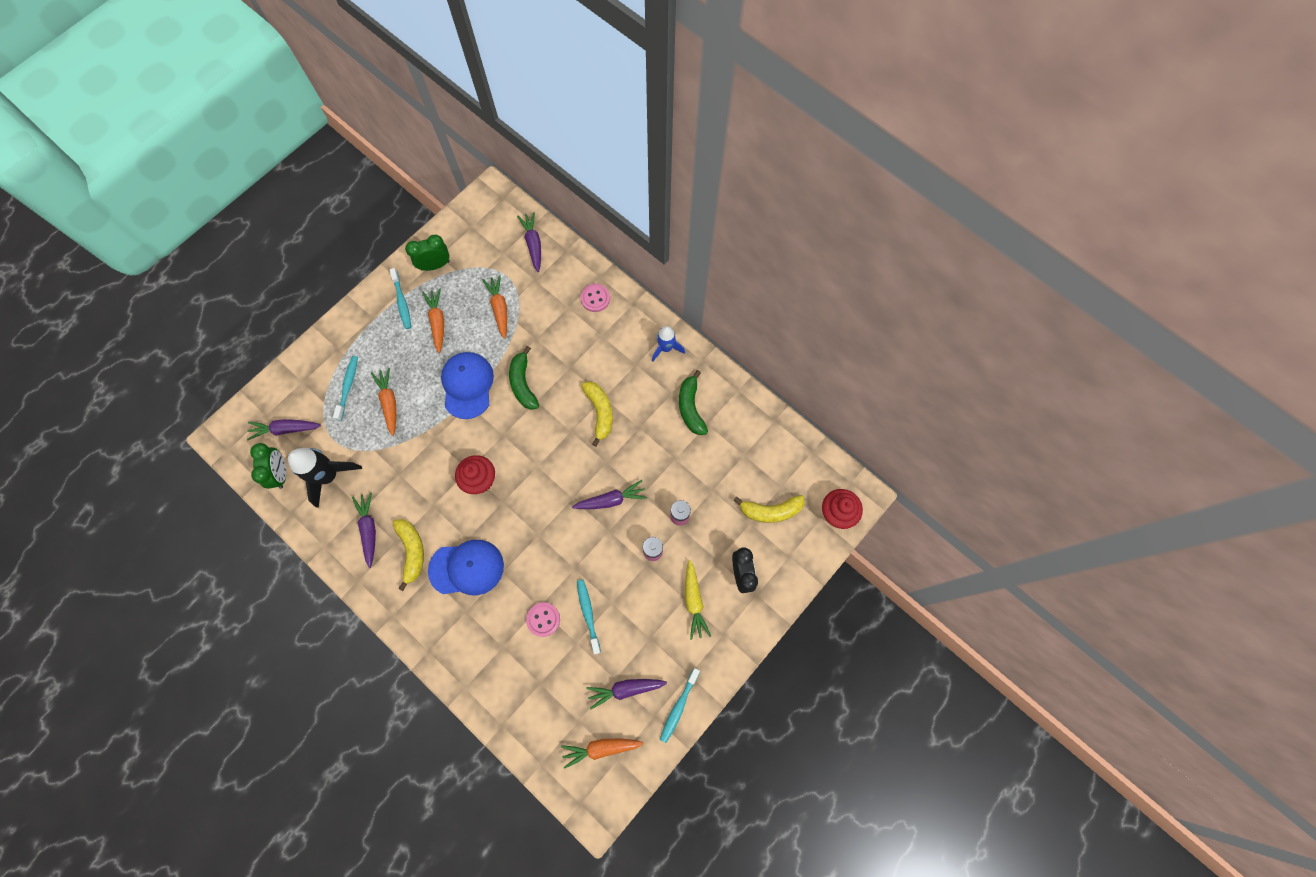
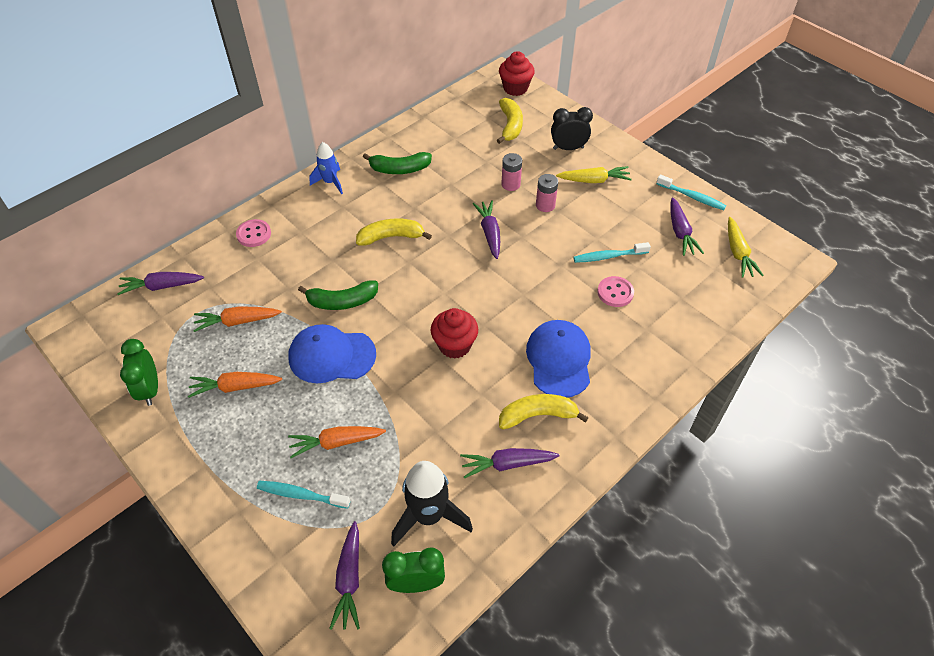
camera: 85 degrees left, 20 degrees down
(402, 302) = (192, 428): turquoise toothbrush -> none
(601, 748) = (738, 253): orange carrot -> yellow carrot

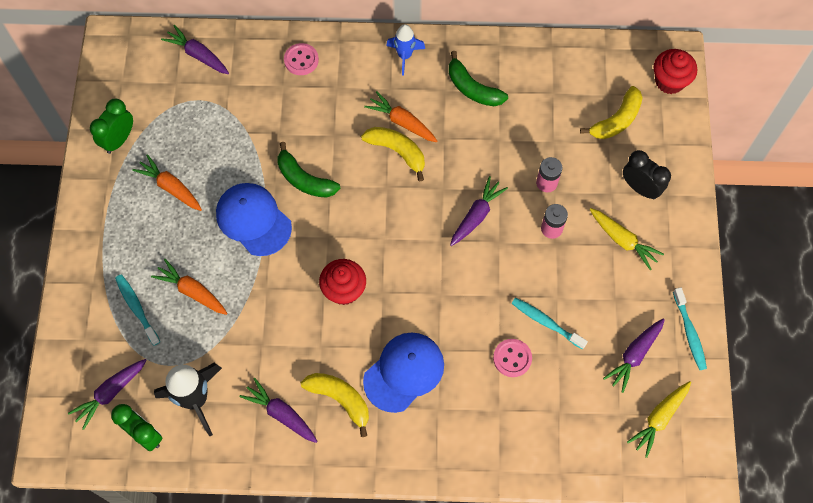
camera: 45 degrees right, 15 degrees up
(237, 321) = (219, 132): orange carrot -> orange carrot (402, 122)

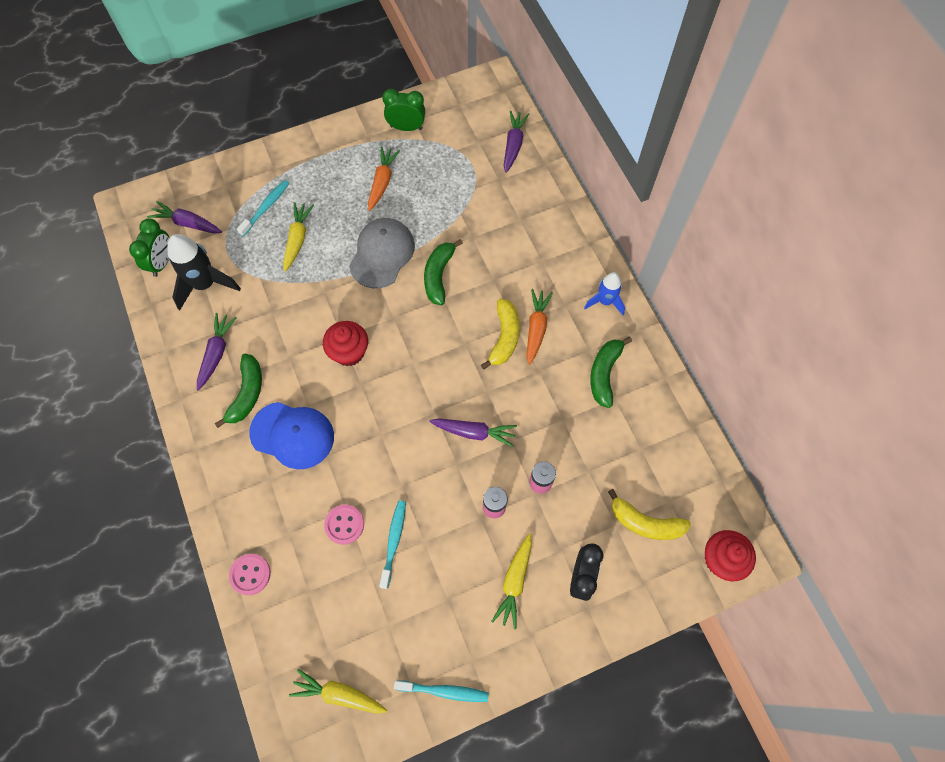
camera: 65 degrees right, 0 degrees up
(192, 291) = (297, 239): orange carrot -> yellow carrot
(253, 220) = (382, 254): blue cap -> grey cap
(301, 60) = (552, 222): pink button -> pink button (250, 574)
(340, 399) = (247, 393): yellow banana -> green banana
(634, 355) = (396, 642): purple carrot -> none
(689, 333) = (444, 691): turquoise toothbrush -> turquoise toothbrush turned 135 degrees counterclockwise

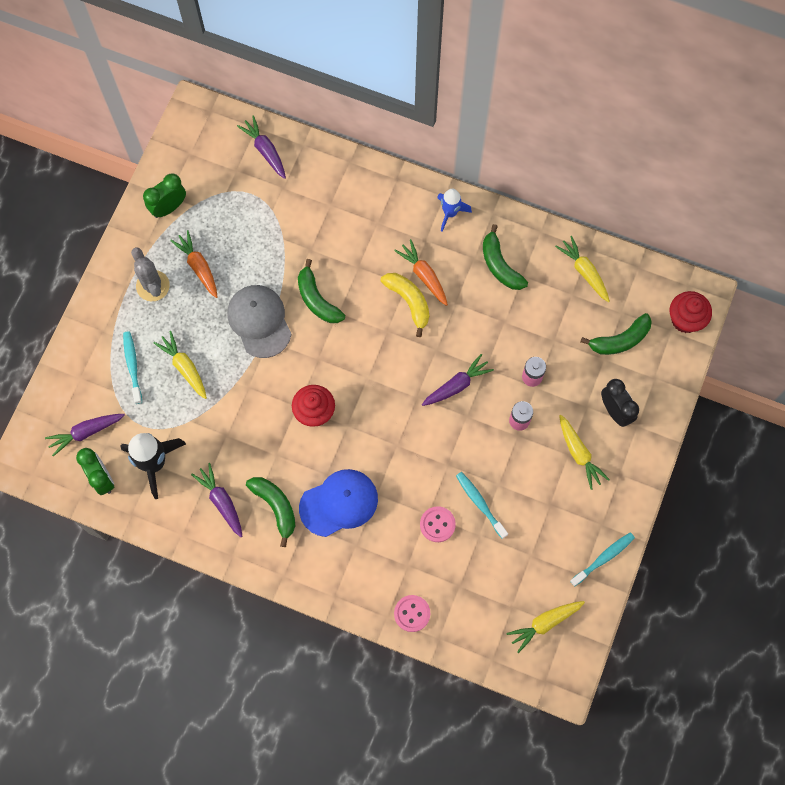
camera: 45 degrees left, 5 degrees up
(338, 168) = (153, 286): none -> grey cactus
(645, 523) = (620, 340): yellow banana -> green banana
(670, 440) = (584, 272): none -> yellow carrot

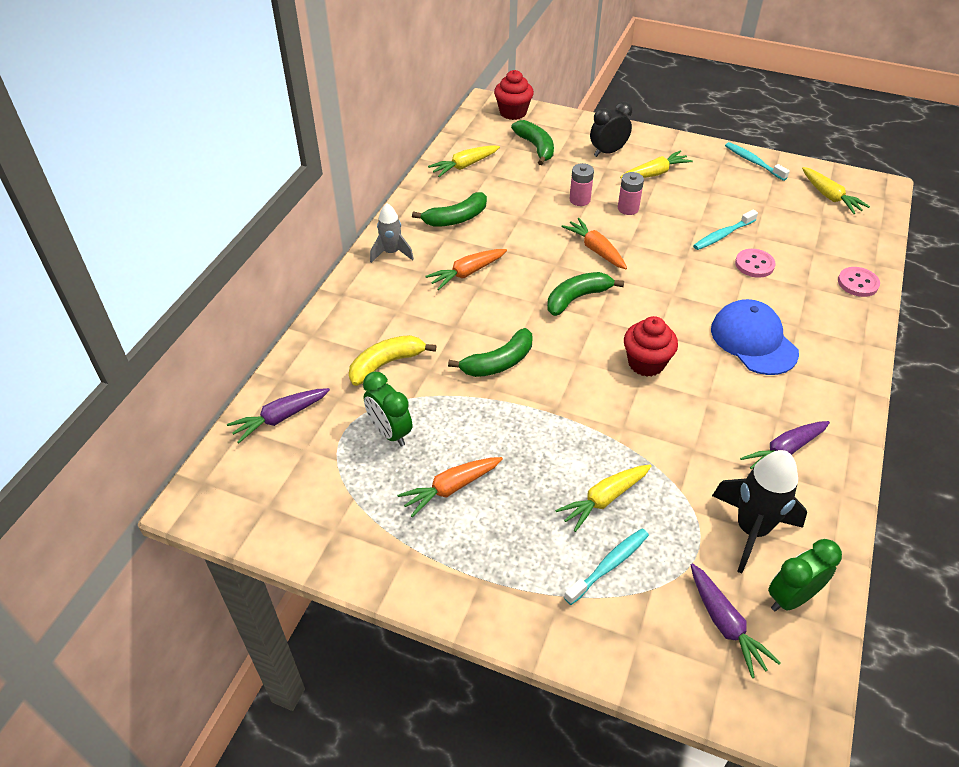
camera: 90 degrees left, 25 degrees down
(132, 366) = (609, 565): turquoise toothbrush -> turquoise toothbrush turned 150 degrees clockwise
(153, 286) = (480, 544): grey cactus -> none
(169, 207) = (354, 529): green clock -> green clock (390, 432)
(259, 321) = (530, 418): grey cap -> none
(275, 507) = (775, 397): green banana -> green banana (577, 298)
(409, 302) = (499, 284): yellow banana -> yellow banana (386, 364)
(450, 213) = (391, 253): blue rocket -> grey rocket
(457, 385) = (596, 250): purple carrot -> orange carrot

